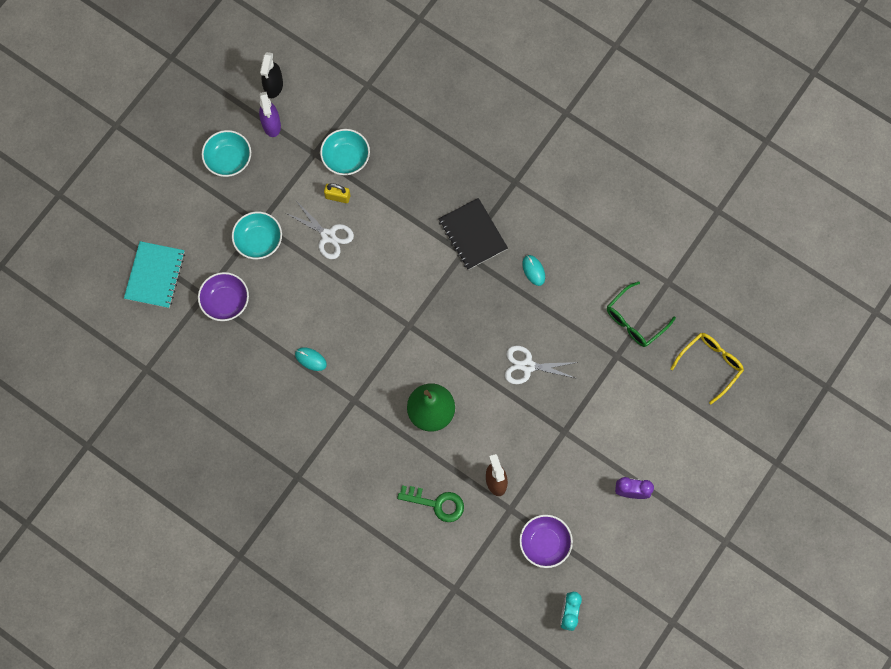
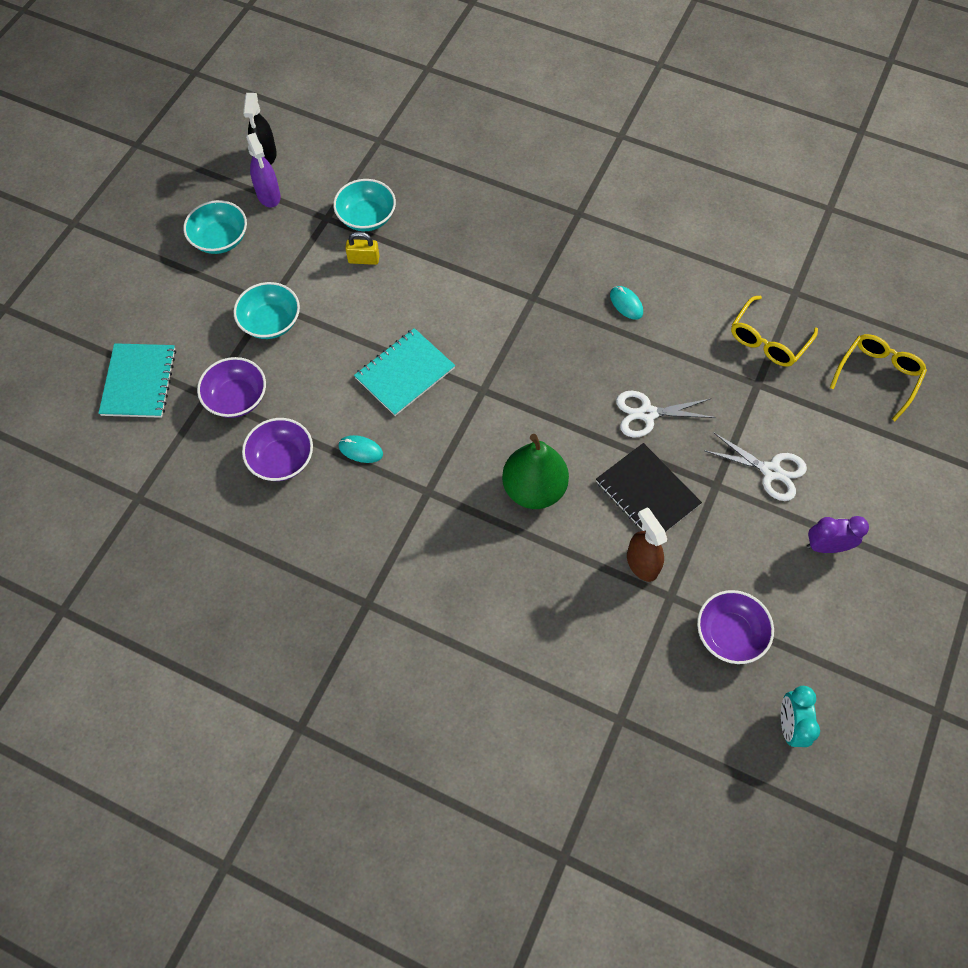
camera: 10 degrees left, 10 degrees down
(252, 357) = (282, 459): none -> purple bowl
(328, 236) = (359, 303): white scissors -> white scissors (770, 471)
(353, 302) = (405, 373): none -> turquoise notebook
(436, 503) = (567, 606): green key -> none
(472, 234) = (541, 276): black notebook -> black notebook (647, 493)
(634, 320) = (767, 340): green glasses -> yellow glasses

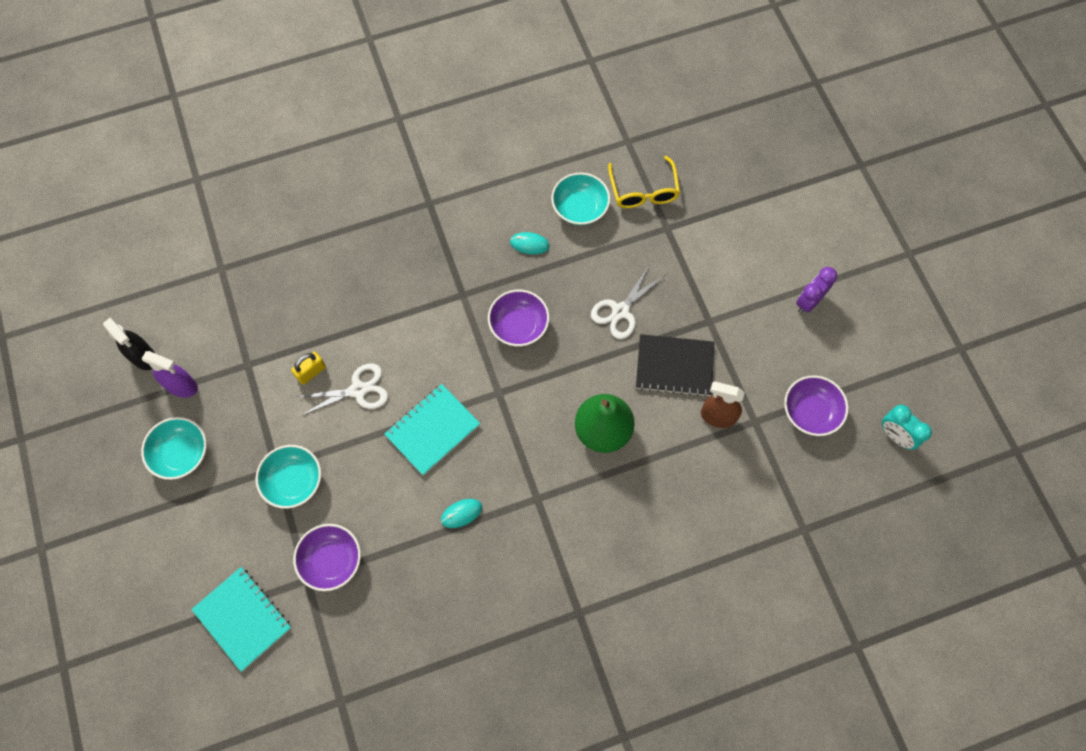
camera: 45 degrees left, 5 degrees up
(282, 459) = (414, 573): purple bowl -> purple bowl (519, 326)
(366, 217) = (278, 338): turquoise bowl -> turquoise bowl (580, 208)
(405, 373) = (433, 430): turquoise notebook -> turquoise notebook turned 45 degrees clockwise
(770, 471) = (731, 281): white scissors -> white scissors (358, 390)
(878, 375) = (731, 157): yellow glasses -> none

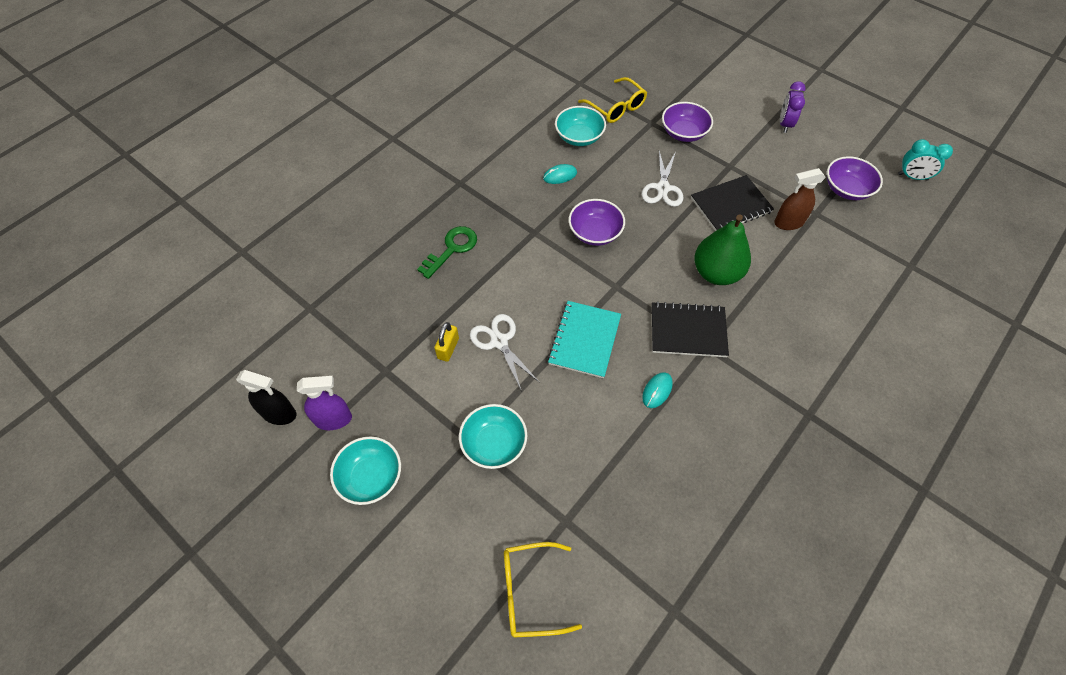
camera: 30 degrees left, 10 degrees down
(242, 619) = (530, 592): turquoise notebook -> yellow glasses
(331, 560) = (576, 491): purple bowl -> purple bowl (684, 133)
(358, 390) = (499, 342): white scissors -> white scissors turned 75 degrees counterclockwise
(376, 273) = (452, 249): none -> green key
(531, 473) = (688, 331): none -> black notebook

